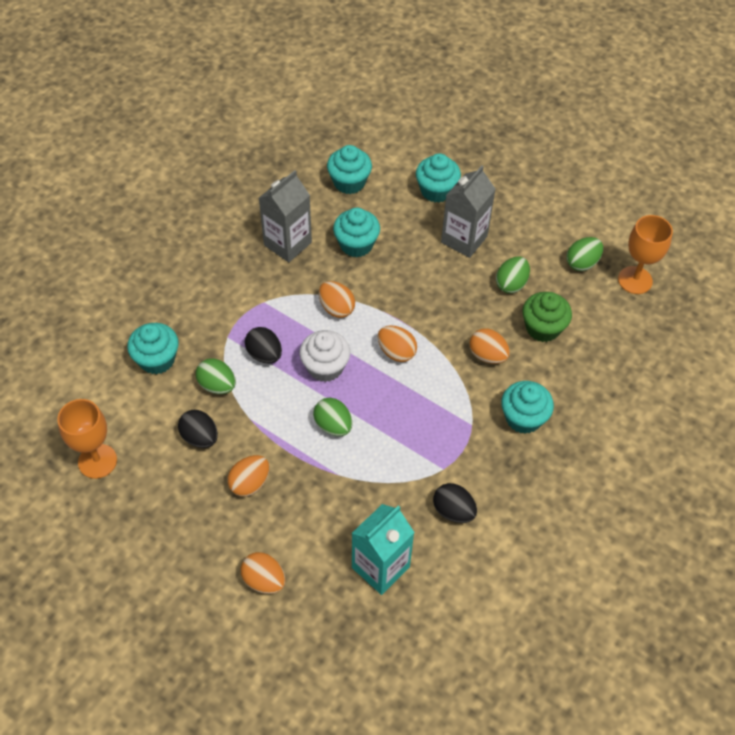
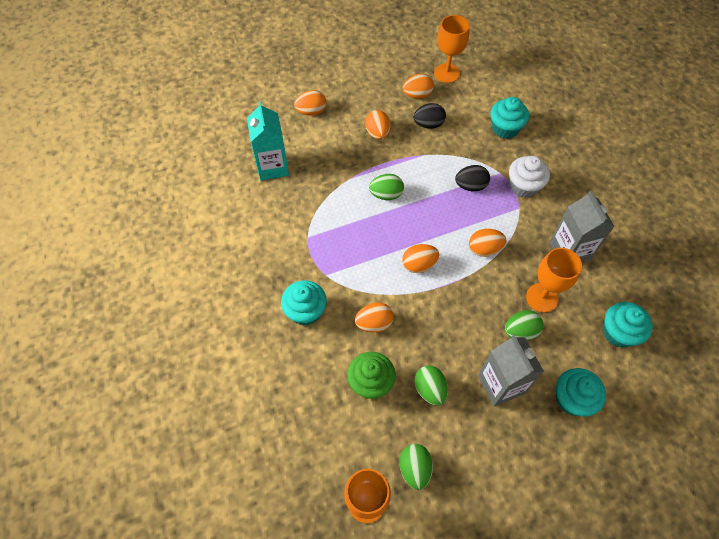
camera: 125 degrees right, 5 degrees up
(158, 474) = (417, 95): none -> orange egg
(217, 385) = (462, 149): green egg -> green egg (520, 331)
(325, 367) = (436, 214): white cupcake -> white cupcake (524, 186)
(356, 244) = (542, 298): turquoise cupcake -> orange goblet
(453, 511) = (274, 224): black egg -> none

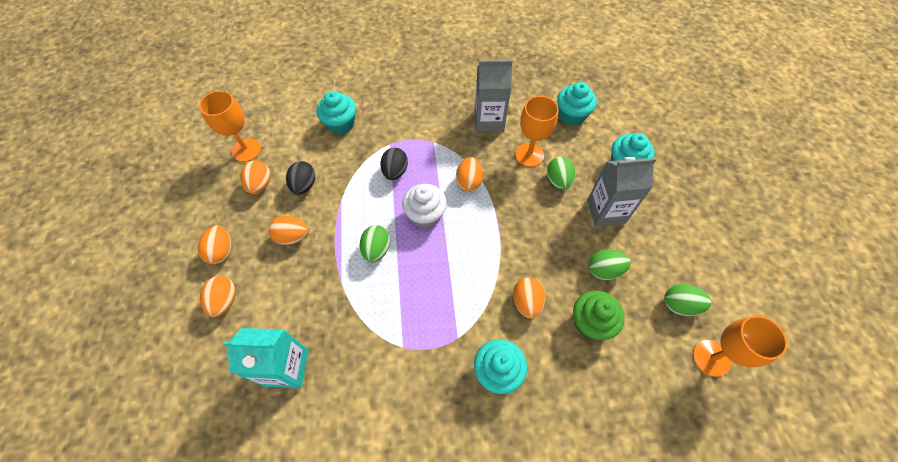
camera: 75 degrees left, 0 degrees up
(419, 264) = (470, 242): orange egg -> orange egg (222, 251)
(524, 186) = (411, 131): white cupcake -> white cupcake (425, 215)

